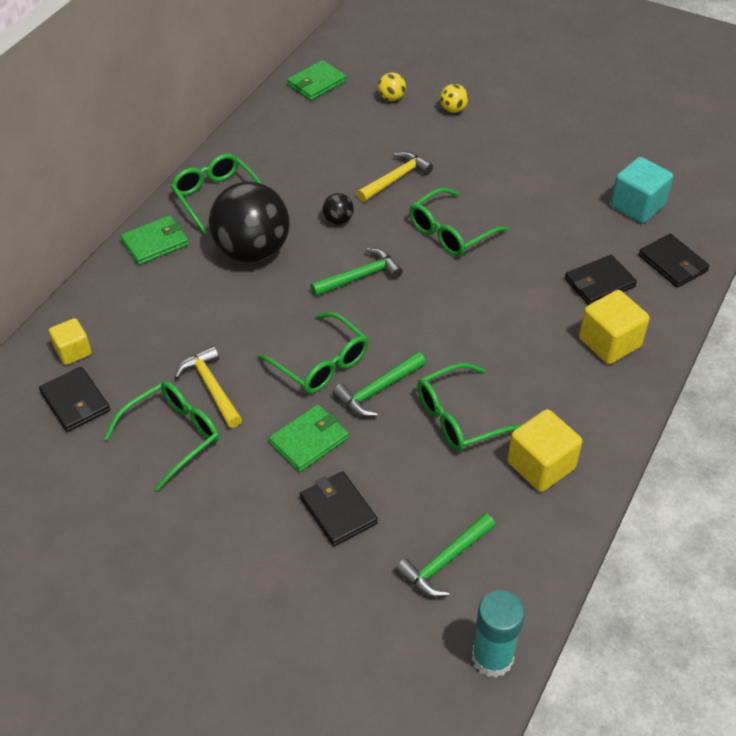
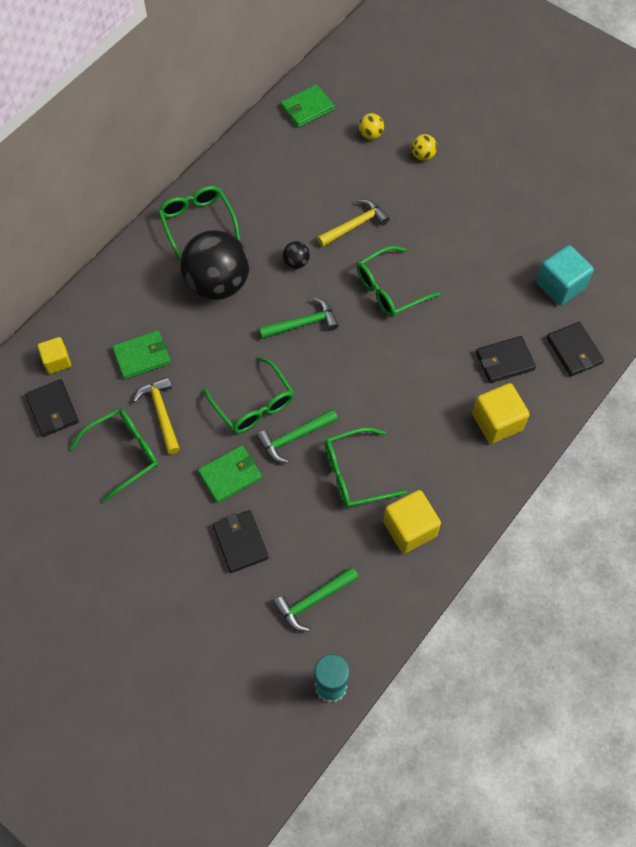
camera: 10 degrees right, 15 degrees up
(155, 243) = (138, 263): green wallet -> green wallet (142, 356)

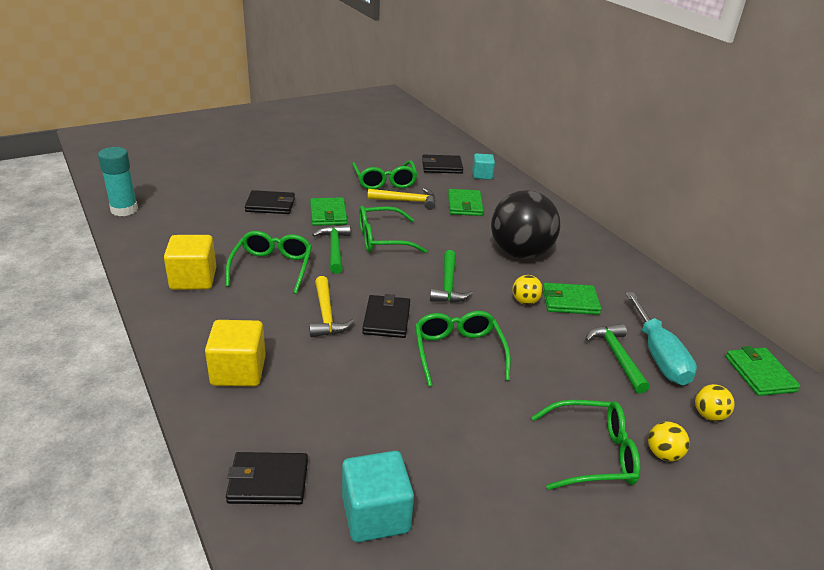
camera: 110 degrees right, 30 degrees down
(57, 361) = (482, 175): yellow cube -> turquoise cube
(197, 222) = (598, 260): green glasses -> green glasses (593, 454)
(278, 232) = (570, 301): none -> green wallet
(296, 262) = (525, 301): black ball -> yellow ball
(313, 600) = (192, 220): green hammer -> green hammer (617, 357)
(319, 166) = (659, 355): none -> turquoise screwdriver
(355, 225) = (560, 355): yellow hammer -> yellow hammer (326, 315)
(504, 361) = (304, 407): black wallet -> black wallet (386, 319)

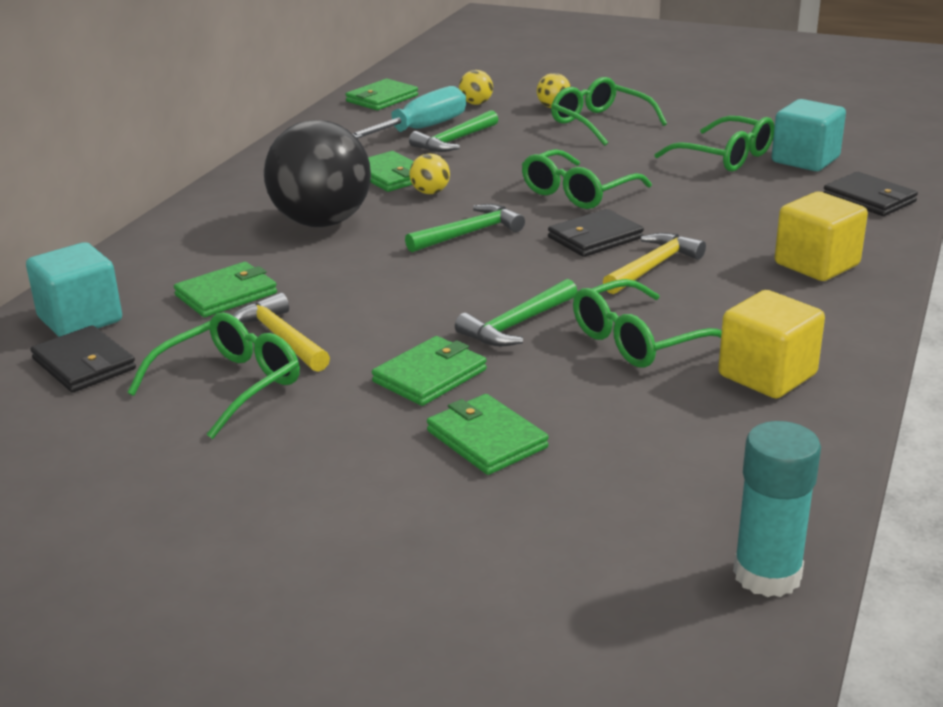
camera: 125 degrees left, 5 degrees down
(270, 205) = (486, 439): black wallet -> green wallet
(382, 239) = (432, 307): green glasses -> green glasses (725, 157)
(482, 175) = (80, 319): turquoise cube -> turquoise cube, size x1.58

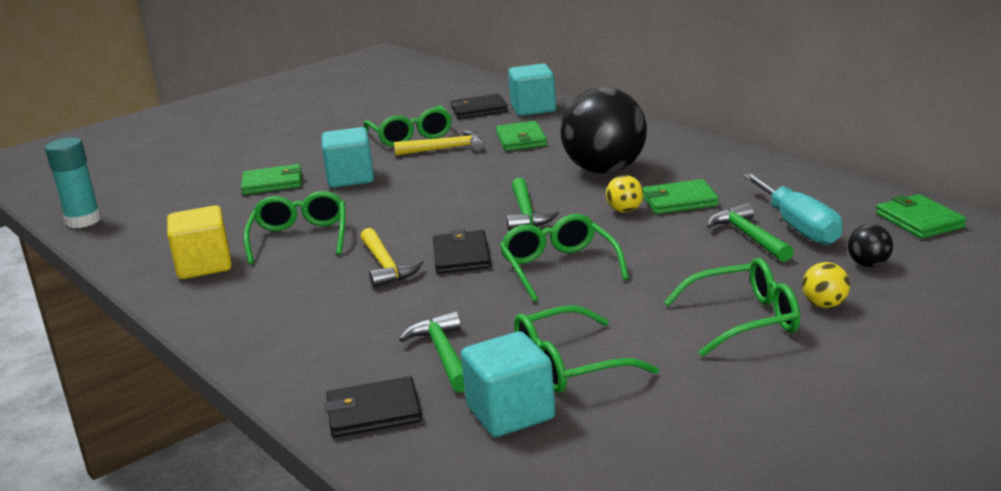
camera: 120 degrees right, 5 degrees down
(430, 376) = (350, 178): green wallet -> turquoise cube
(476, 103) = (869, 264): yellow ball -> black ball
(517, 325) = (372, 207): green hammer -> green hammer (443, 354)
(816, 264) = (297, 332): yellow cube -> none

